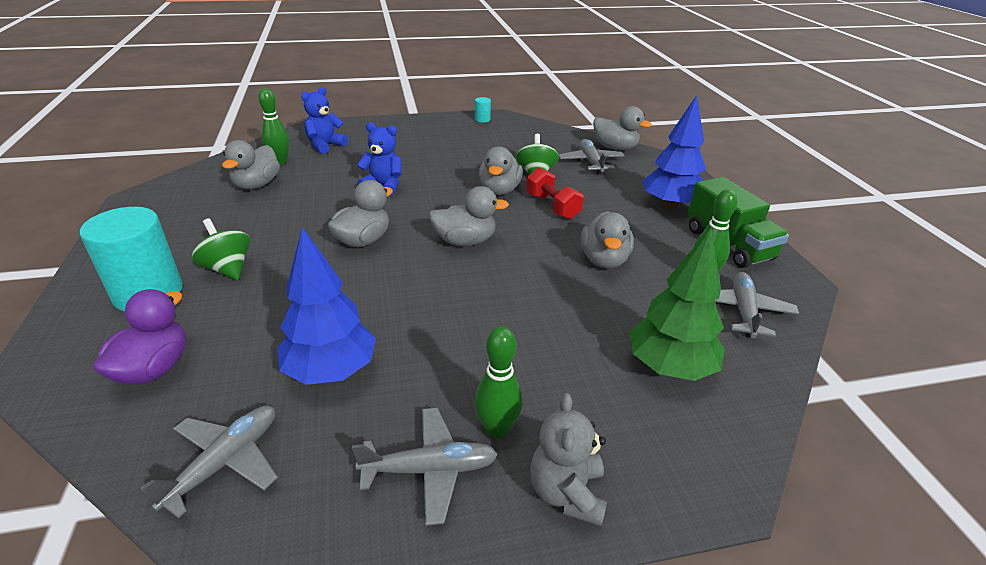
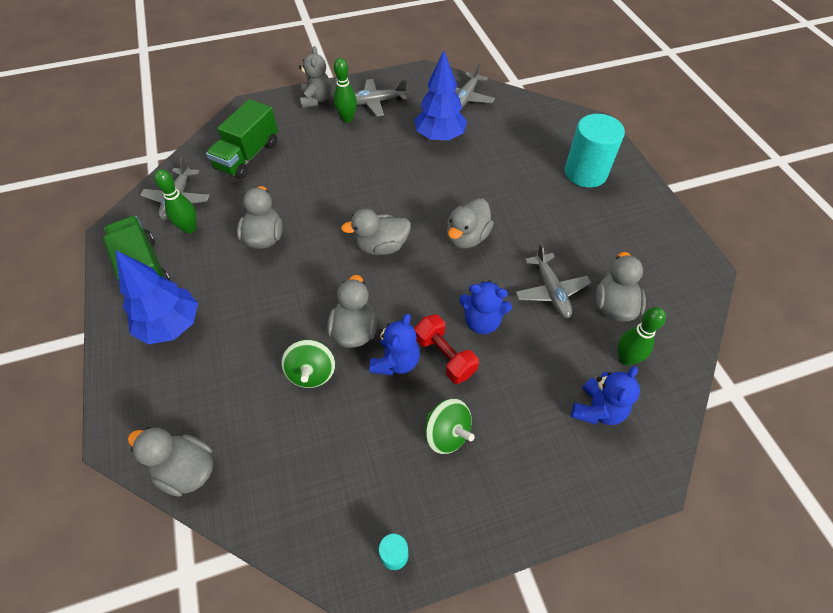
camera: 175 degrees right, 20 degrees up
(154, 368) = (534, 130): purple duck -> none
(228, 269) = (551, 197): green spinning top -> green spinning top (447, 434)
(466, 173) = (396, 362): none -> blue teddy bear
(552, 206) = (299, 307): red dumbbell -> red dumbbell (444, 356)
(591, 162) = (235, 415): grey plane -> grey plane (551, 291)
(669, 367) = (248, 156): green tree -> green truck

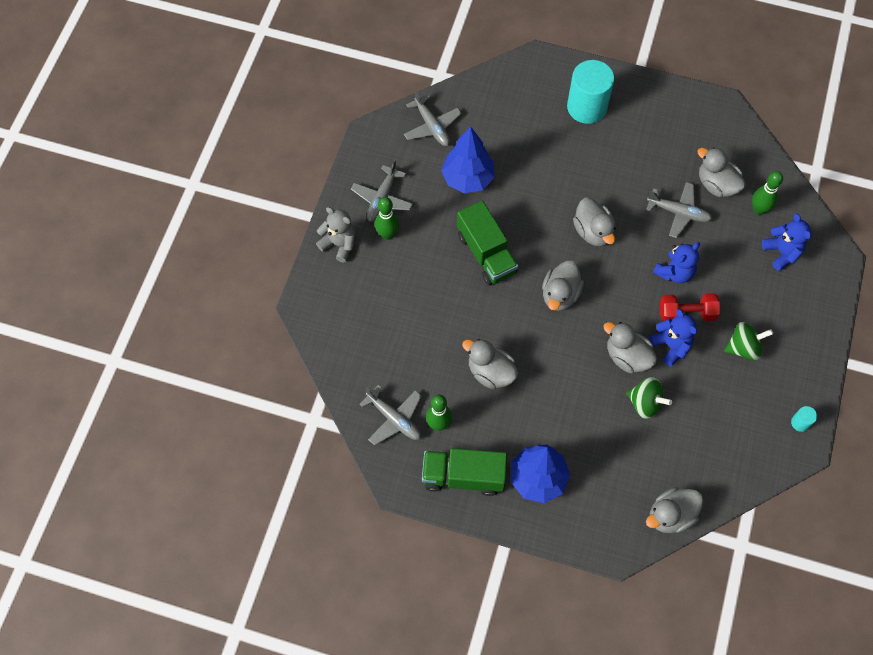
camera: 55 degrees left, 10 degrees up
(248, 156) = (377, 338): green truck -> green truck (486, 253)

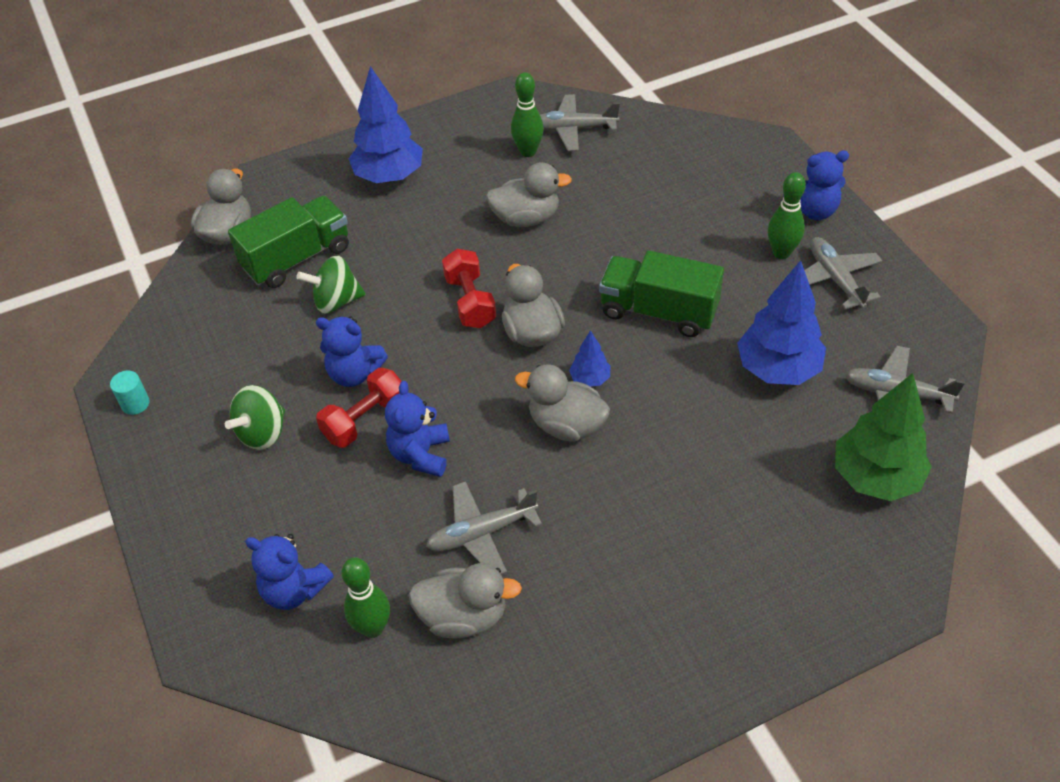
camera: 140 degrees right, 15 degrees down
(339, 244) = (813, 210): grey teddy bear -> blue teddy bear
(463, 476) = (461, 135): green truck -> green truck (297, 258)
(488, 103) = (875, 477): none -> green tree
(558, 245) = (590, 379): none -> blue tree
(573, 341) = (470, 301): none -> red dumbbell
(587, 107) = (751, 582): turquoise cylinder -> none
(627, 357) = (396, 328): grey duck -> none

